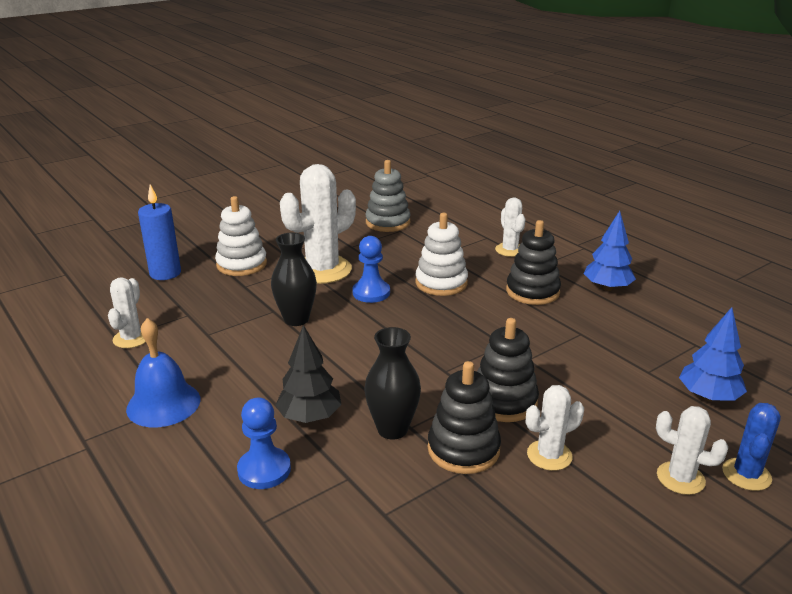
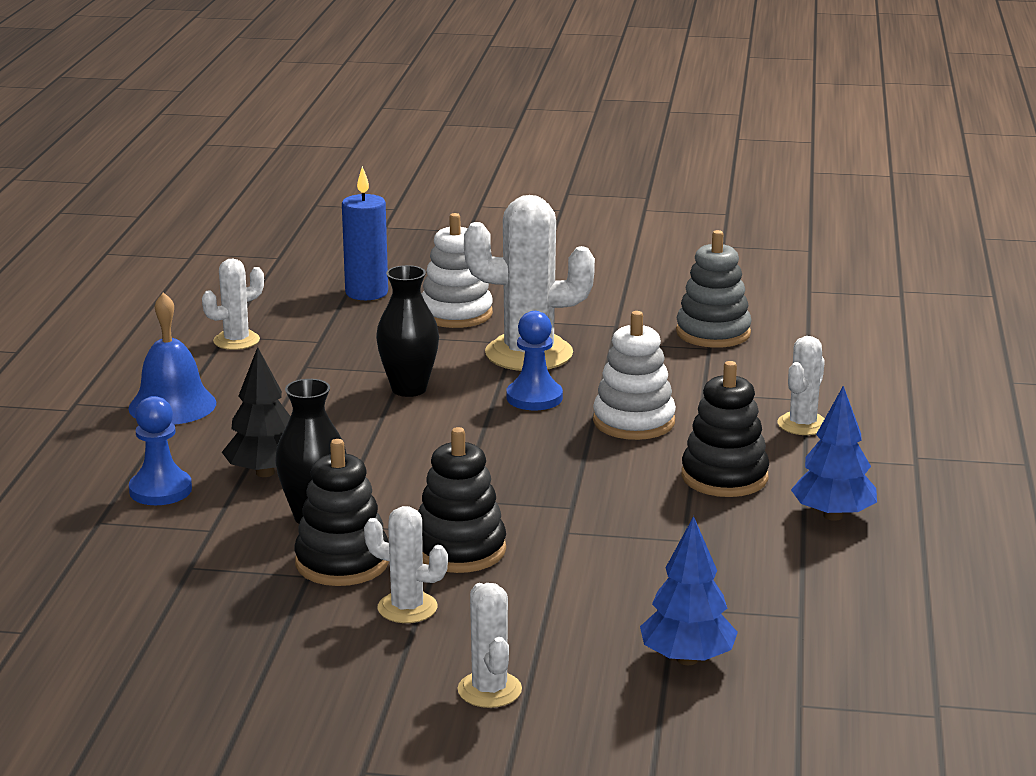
camera: 45 degrees right, 5 degrees down
(746, 474) = (562, 726): blue cactus -> none

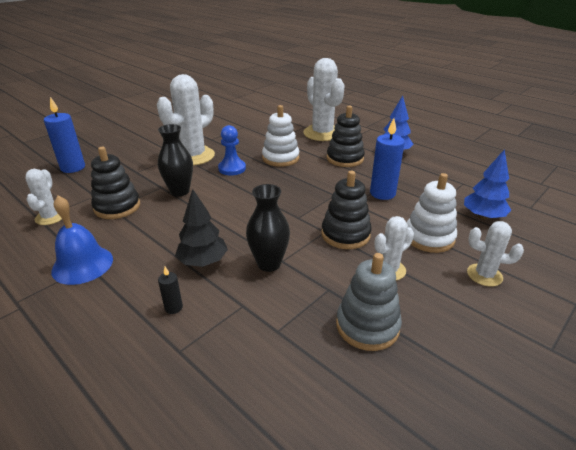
camera: 55 degrees left, 10 degrees up
(160, 490) = (173, 307): blue pawn -> black candle
(342, 562) = (325, 272): black stacking toy -> black stacking toy (117, 207)
(456, 314) = (132, 157): white stacking toy -> white stacking toy (429, 237)
(638, 547) = (382, 193): none -> blue candle
(713, 333) = (234, 122): grey stacking toy -> grey stacking toy (367, 326)
(802, 424) = (322, 133): white cactus -> white cactus, size x1.88

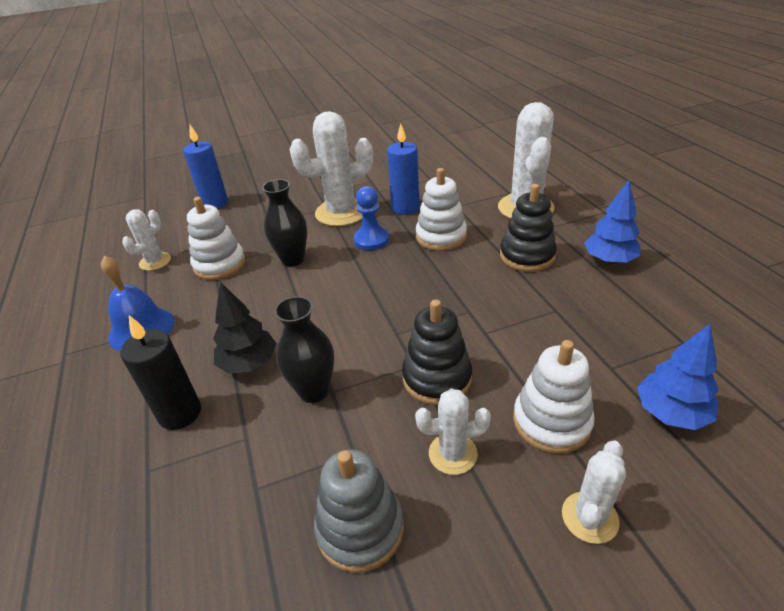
camera: 30 degrees right, 5 degrees up
(117, 207) = (219, 264): black stacking toy -> white stacking toy
(173, 307) = (180, 413): black candle -> black candle, size x2.04
(382, 193) = (538, 327): blue candle -> blue candle (405, 208)
(484, 275) = (589, 517): white cactus -> white cactus turned 75 degrees clockwise

